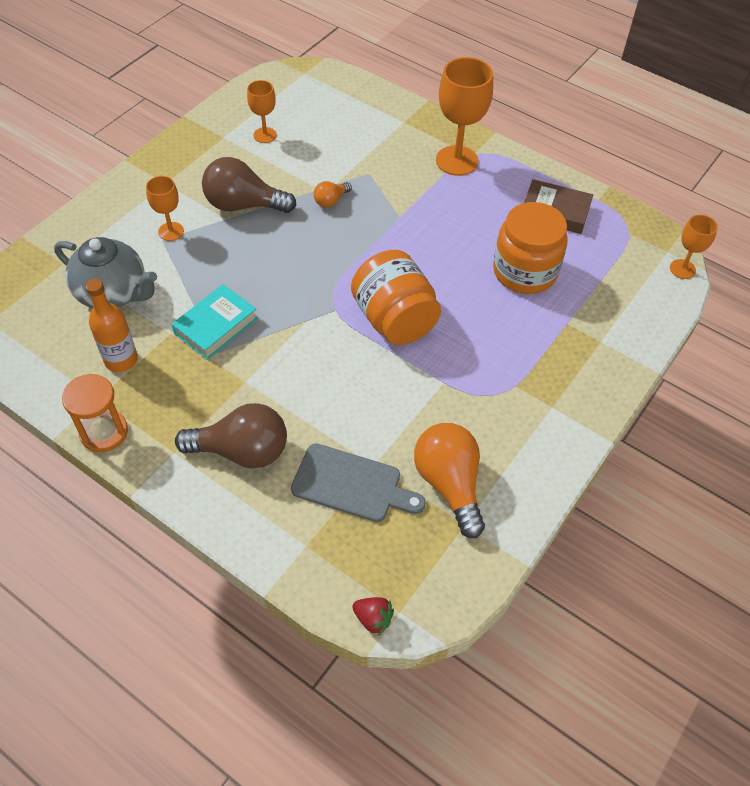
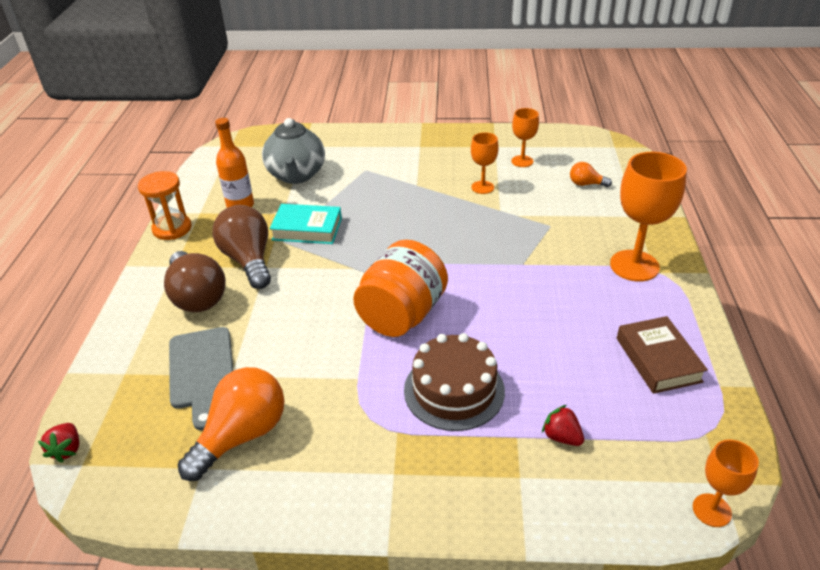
camera: 60 degrees right, 15 degrees down
(171, 231) = (377, 169): orange goblet -> orange goblet (482, 187)
(243, 205) = (439, 185): brown light bulb -> brown light bulb (248, 260)
(331, 200) = (494, 221): orange light bulb -> orange light bulb (586, 184)
(500, 332) = (454, 390): none -> brown cake
(524, 271) = (550, 373): orange jar -> none
(583, 300) = (561, 437): none -> red strawberry

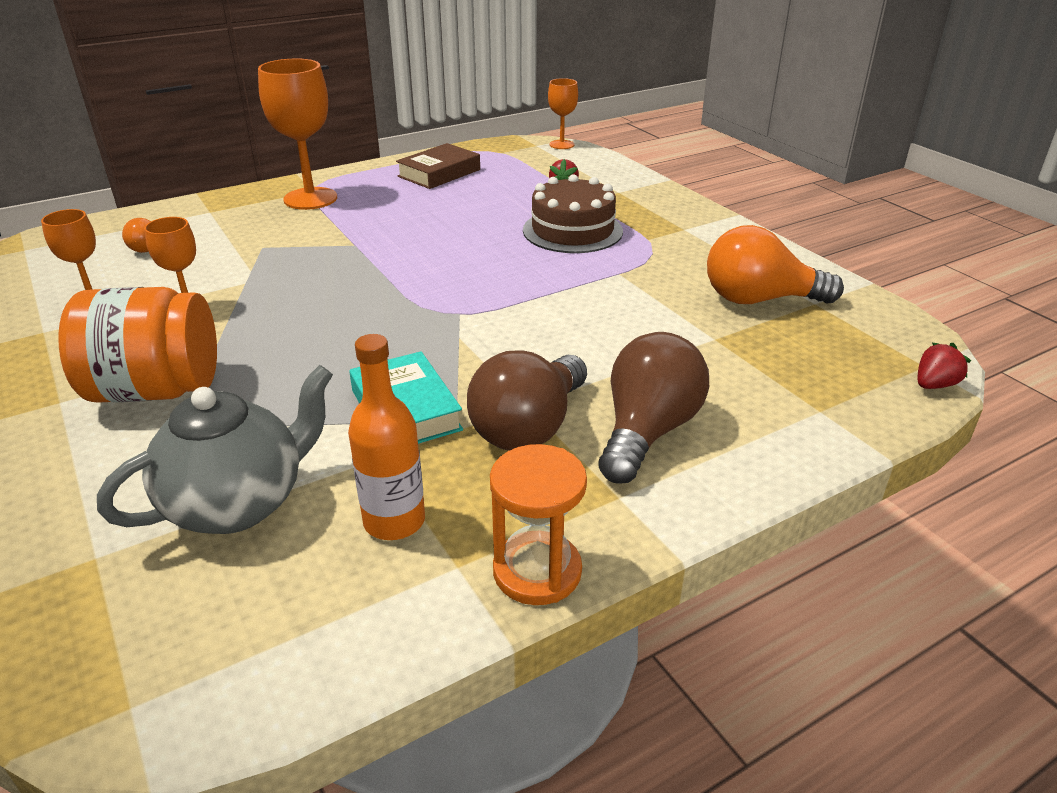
camera: 125 degrees left, 5 degrees down
(202, 371) = (737, 358): grey cutting board -> none
(402, 315) = (507, 280): orange jar -> orange jar (156, 390)

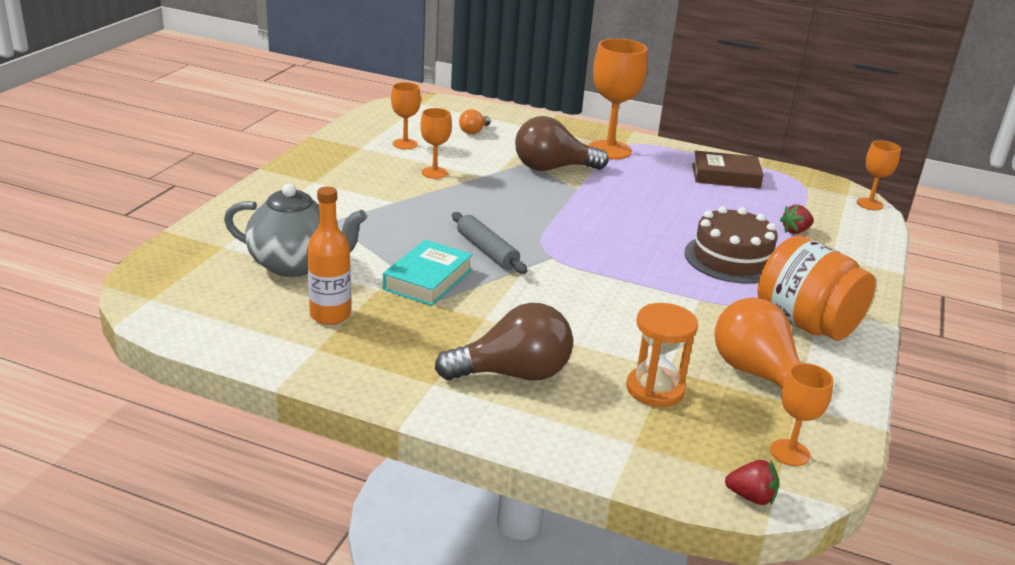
camera: 50 degrees right, 5 degrees down
(156, 390) = (353, 200): orange jar -> orange jar (805, 323)
(398, 345) = (487, 251): none -> grey rolling pin
(529, 427) = (462, 327): brown light bulb -> brown light bulb (552, 168)
(537, 571) = (338, 376): orange hourglass -> orange hourglass (655, 389)
(881, 337) = (789, 452): none -> orange goblet

